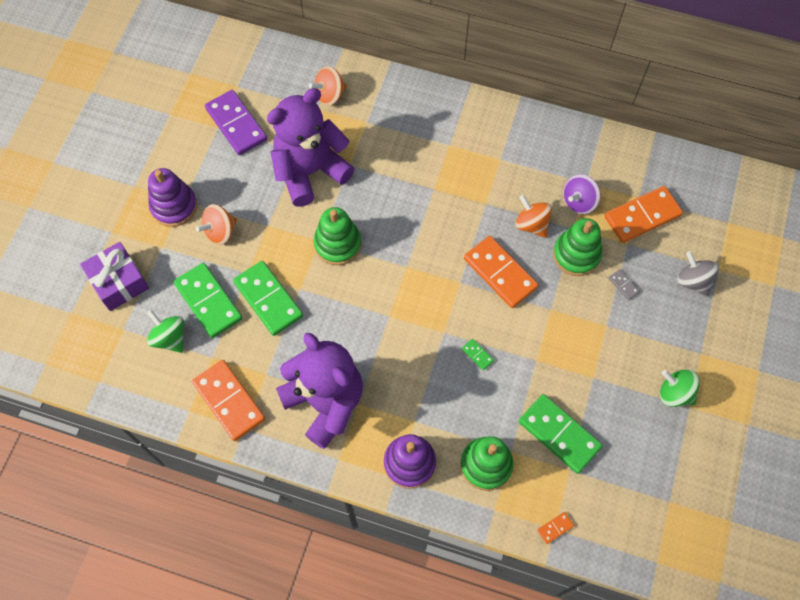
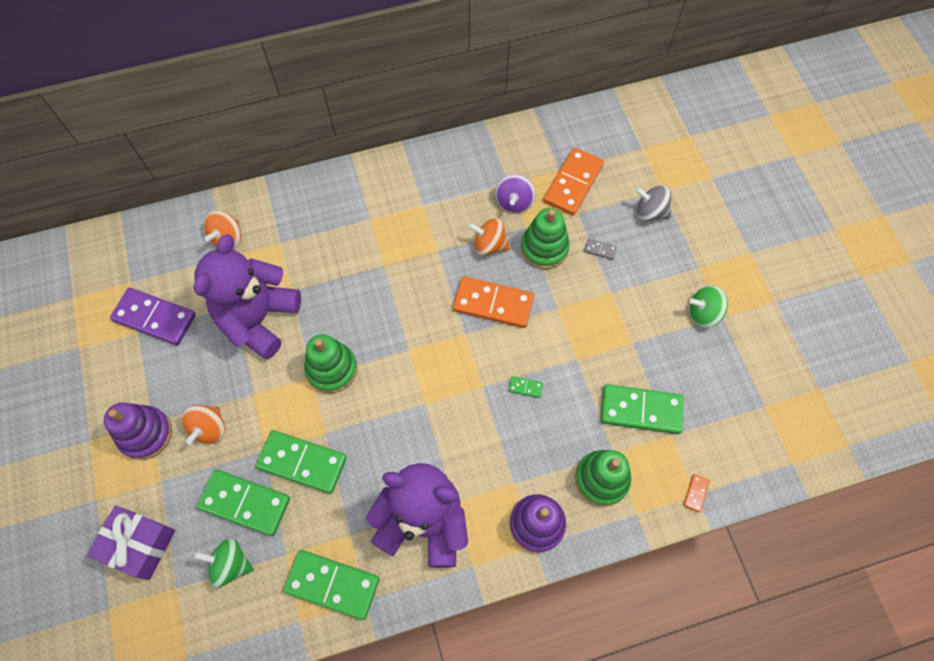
camera: 35 degrees left, 0 degrees up
(229, 401) = (332, 585): orange domino -> green domino

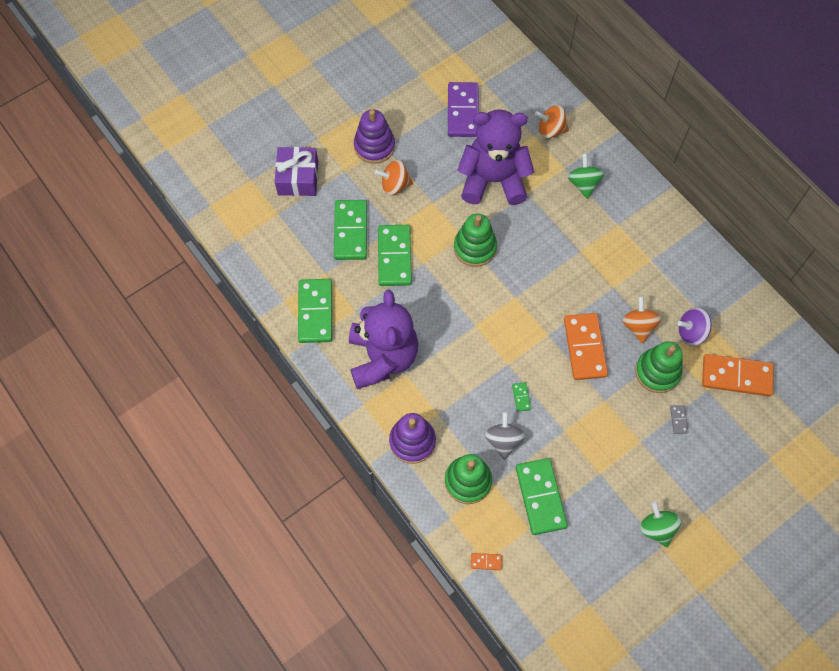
camera: 70 degrees right, 0 degrees up
(231, 564) = (305, 240): green spinning top -> green spinning top (583, 184)
(650, 212) = (740, 453): grey spinning top -> grey spinning top (503, 440)

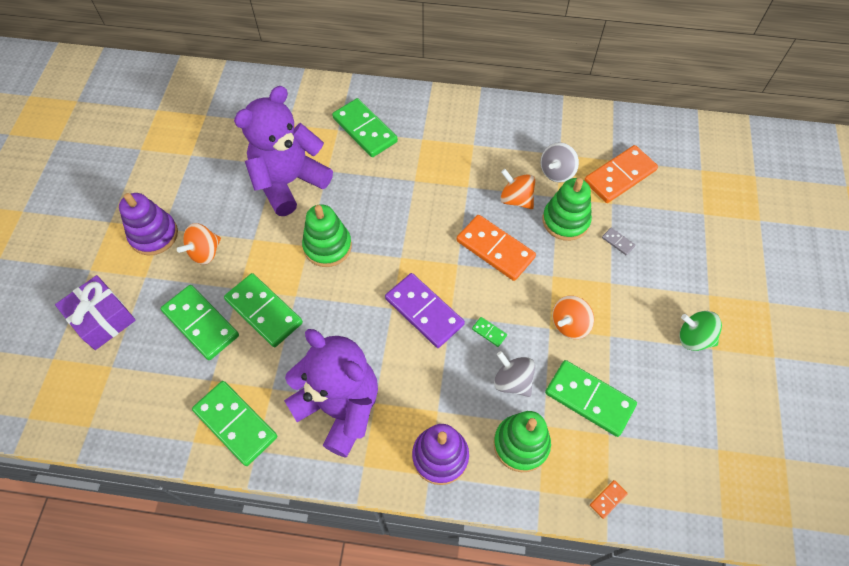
camera: 45 degrees left, 5 degrees down
(462, 111) = (209, 149): purple domino -> purple domino (424, 312)
(550, 130) = (298, 110): orange spinning top -> orange spinning top (569, 324)
(583, 184) = (365, 130): green spinning top -> green domino
(691, 332) = (556, 172): purple spinning top -> grey spinning top

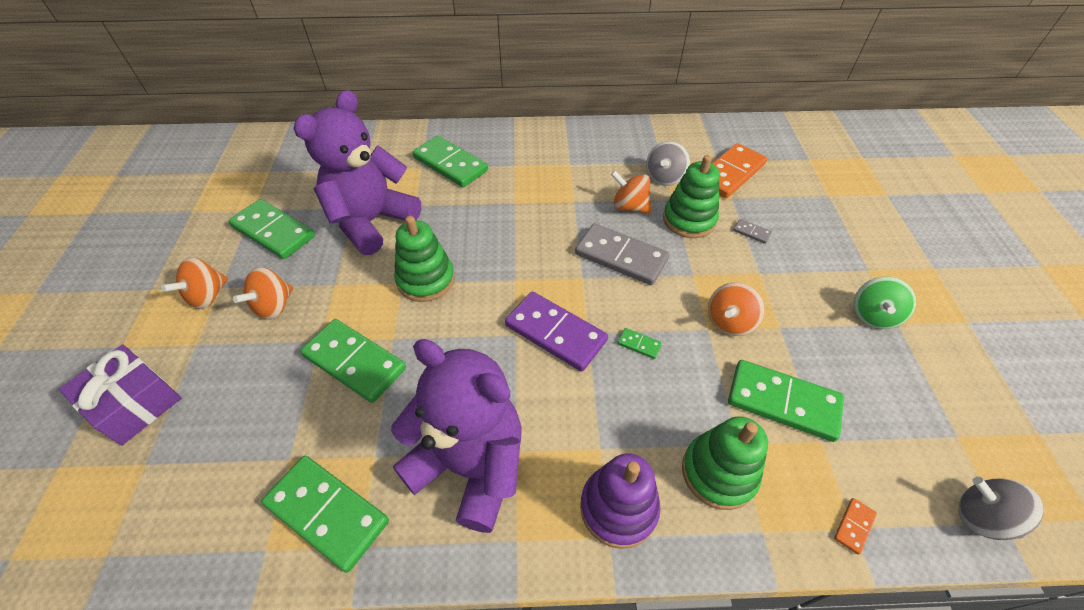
camera: 10 degrees left, 10 degrees down
(154, 235) = (208, 296): purple stacking toy -> orange spinning top
(200, 323) = (271, 389): green domino -> green domino (273, 232)
(495, 249) = (621, 257): orange domino -> grey domino
(512, 381) = (684, 396): grey spinning top -> grey spinning top (981, 517)
(694, 338) = (873, 315): green spinning top -> green spinning top turned 75 degrees counterclockwise

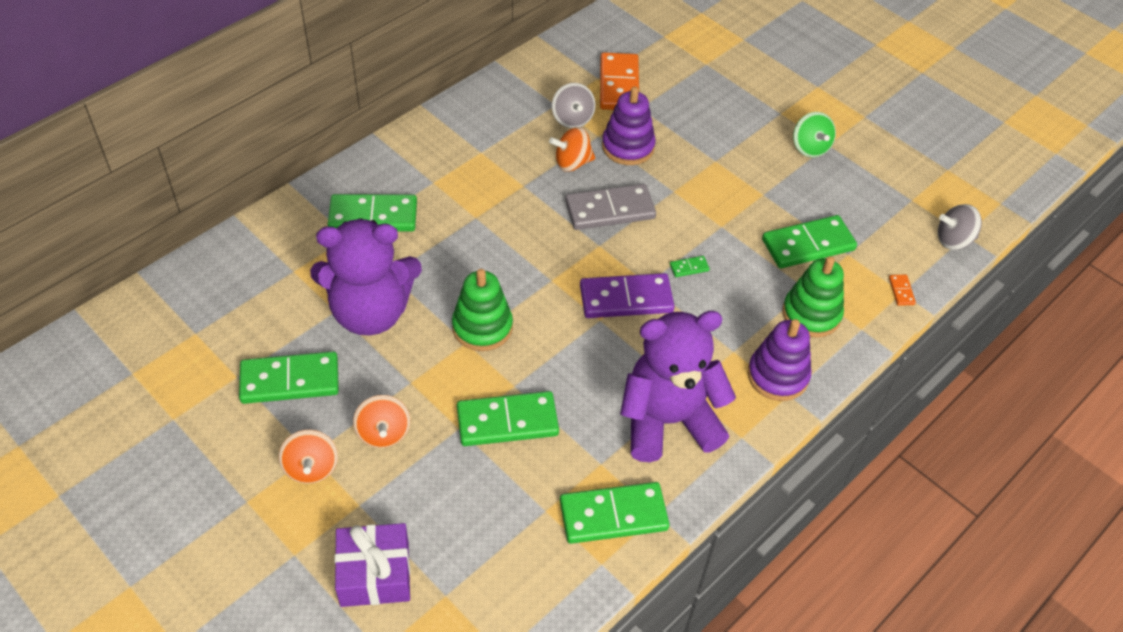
camera: 45 degrees left, 0 degrees up
(371, 221) = (371, 312): purple teddy bear -> purple teddy bear turned 90 degrees counterclockwise
(689, 220) = (628, 147): green stacking toy -> purple stacking toy
(729, 322) = (730, 211): orange spinning top -> none
(751, 232) = (681, 130): grey domino -> none

